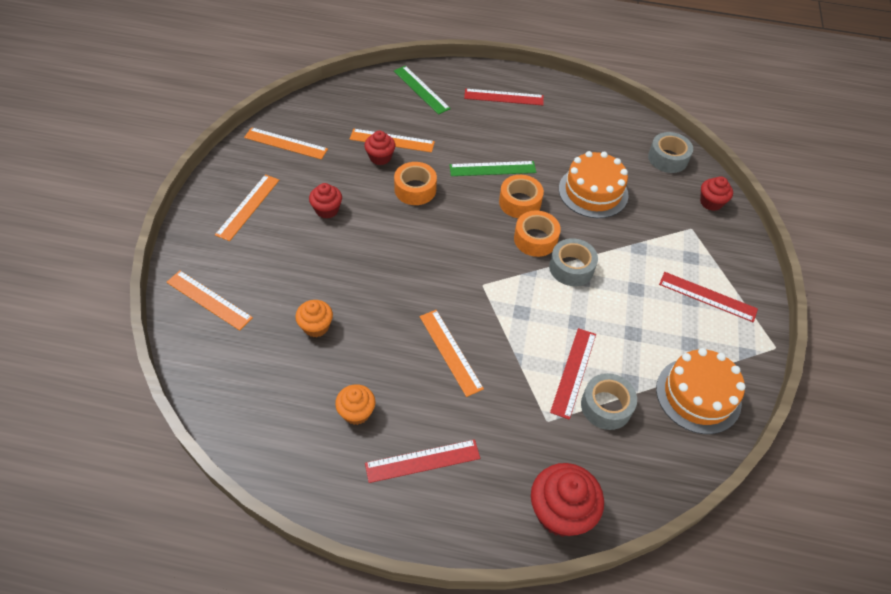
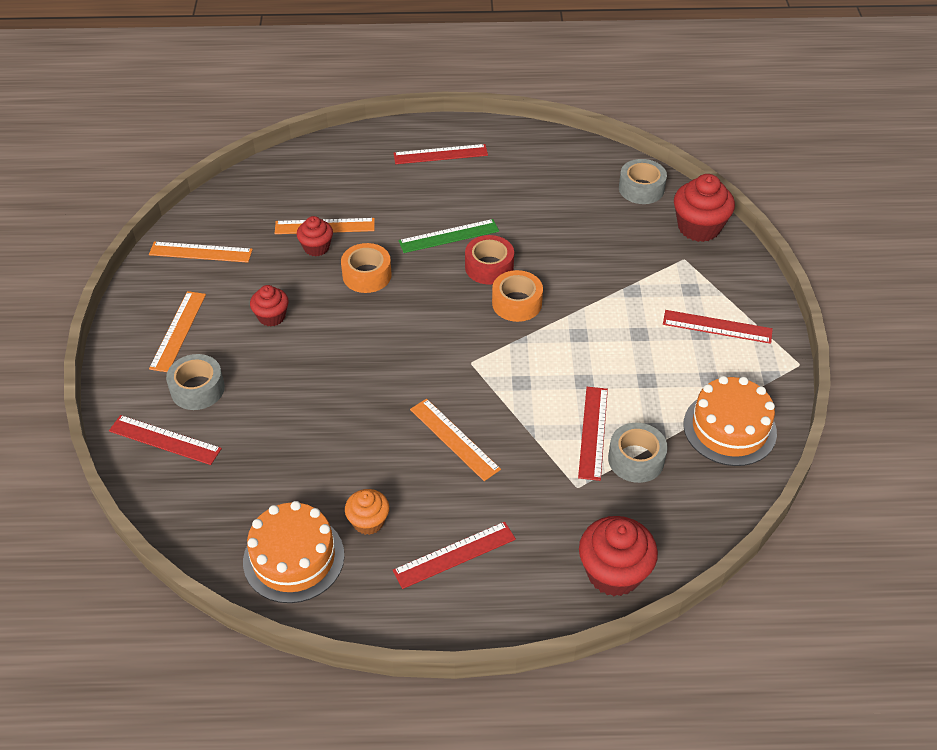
camera: 10 degrees left, 5 degrees down
(209, 300) = (165, 440): orange ruler -> red ruler
(316, 326) = (297, 443): orange cupcake -> none
(421, 89) = (342, 163): green ruler -> none
(520, 202) = (489, 267): orange tape -> red tape
(571, 268) = (564, 325): grey tape -> grey tape (197, 389)
(593, 192) = (567, 240): orange cake -> orange cake (293, 558)
(711, 202) = (699, 227): red cupcake -> red cupcake, size x1.68

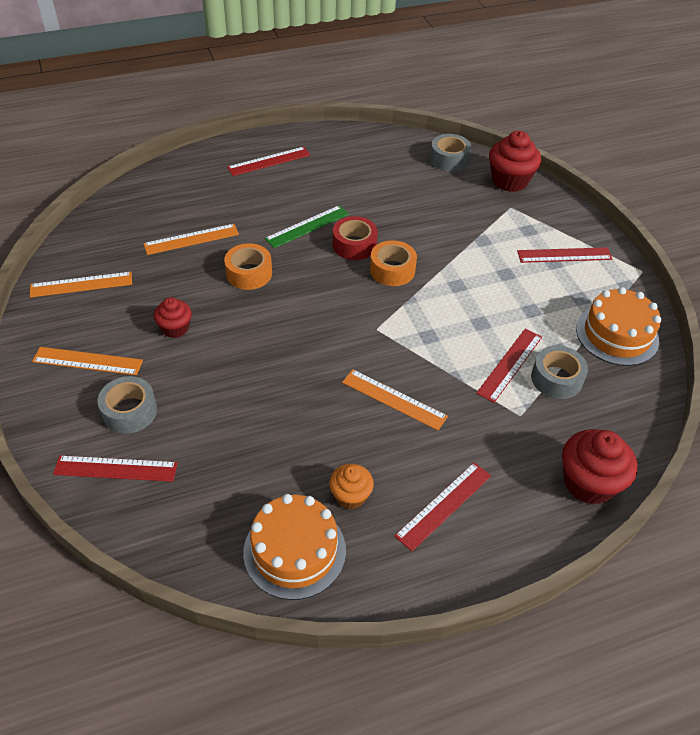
camera: 20 degrees left, 0 degrees up
(178, 331) = (87, 361): orange ruler -> orange ruler turned 75 degrees counterclockwise
(316, 247) = (192, 259): red cupcake -> none
(593, 432) = (510, 364): red ruler -> red ruler turned 45 degrees clockwise

